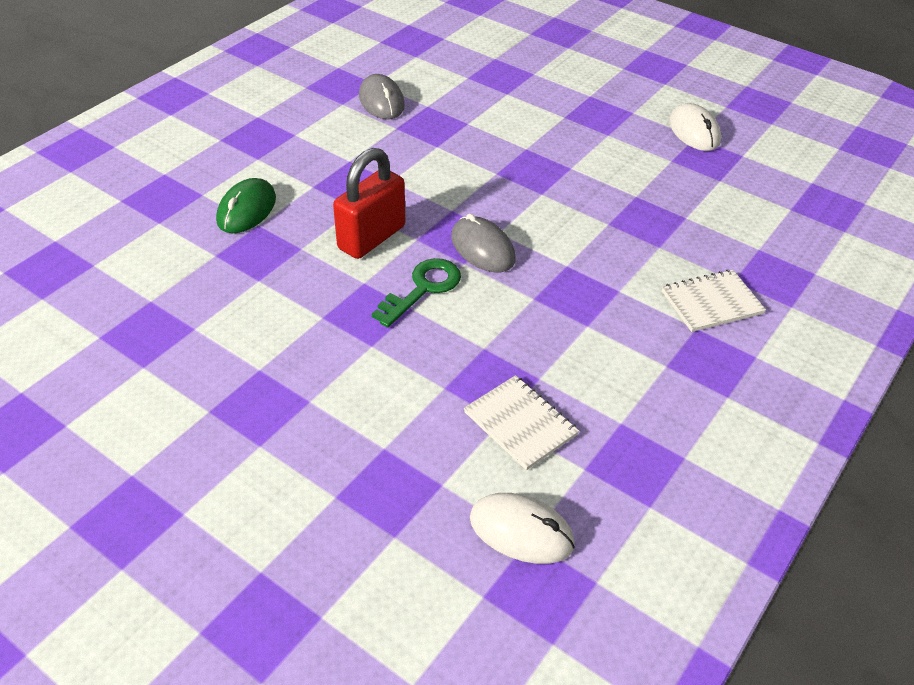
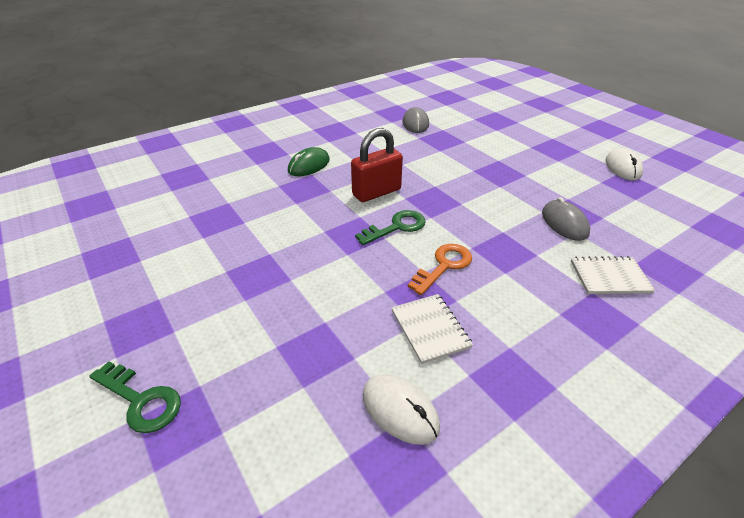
camera: 20 degrees right, 5 degrees down
(194, 611) = (141, 400): none -> green key
(482, 248) = (447, 211): grey mouse -> grey mouse (564, 223)
(507, 333) = (444, 266): none -> orange key

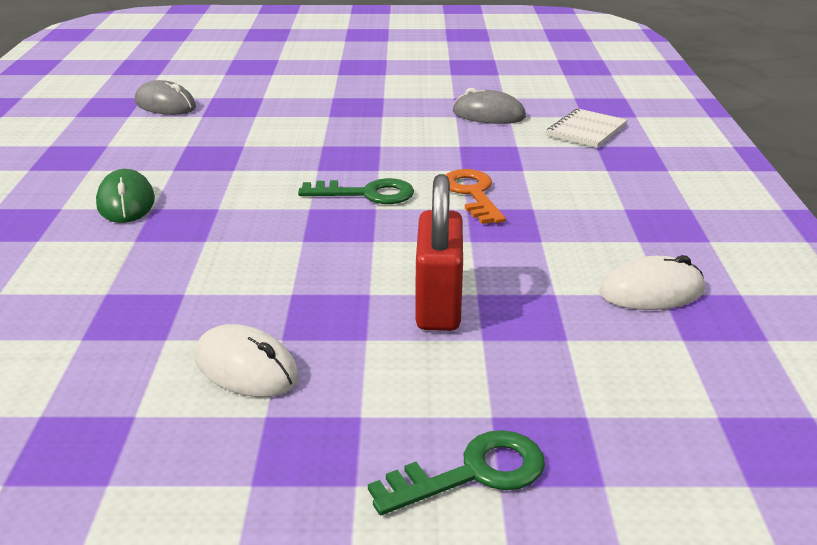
camera: 55 degrees left, 10 degrees down
(376, 192) = (276, 181): red padlock -> red padlock (438, 305)
(396, 227) = (367, 194): green key -> green key turned 90 degrees clockwise
(430, 329) = (558, 236): white notebook -> none
(623, 167) = (444, 57): white mouse -> white mouse (246, 368)

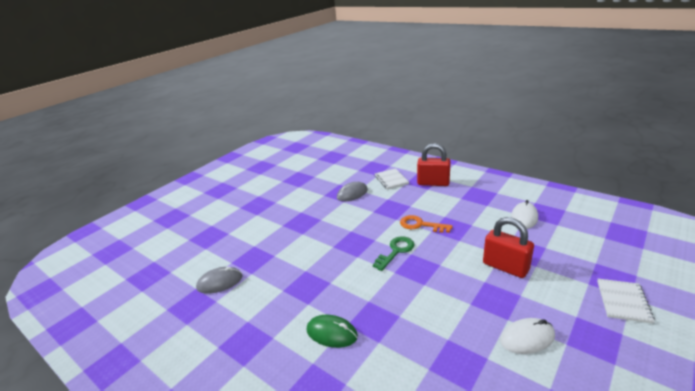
camera: 50 degrees left, 0 degrees up
(473, 473) = (623, 301): green key -> white notebook
(637, 168) = (433, 183): none -> red padlock

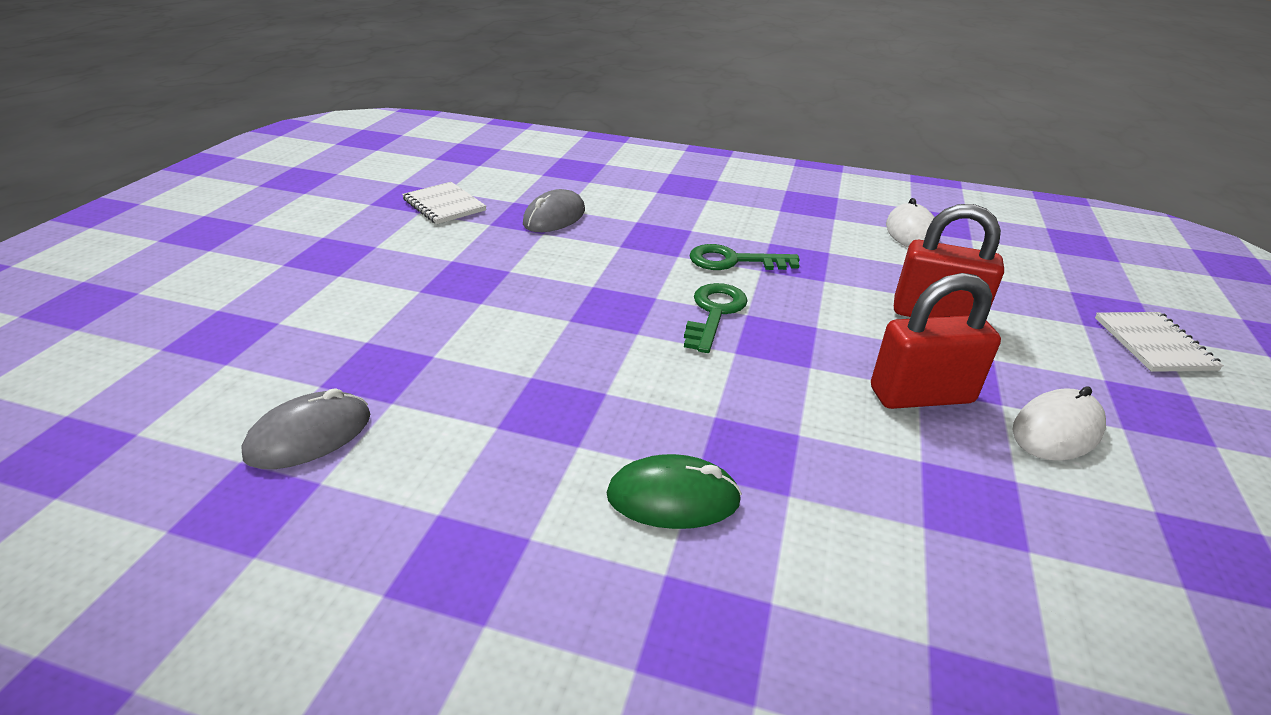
camera: 25 degrees left, 5 degrees up
(391, 179) = (623, 187): white notebook -> white notebook (444, 205)
(420, 225) = (734, 261): orange key -> green key
(433, 183) = (711, 188): red padlock -> red padlock (921, 395)

